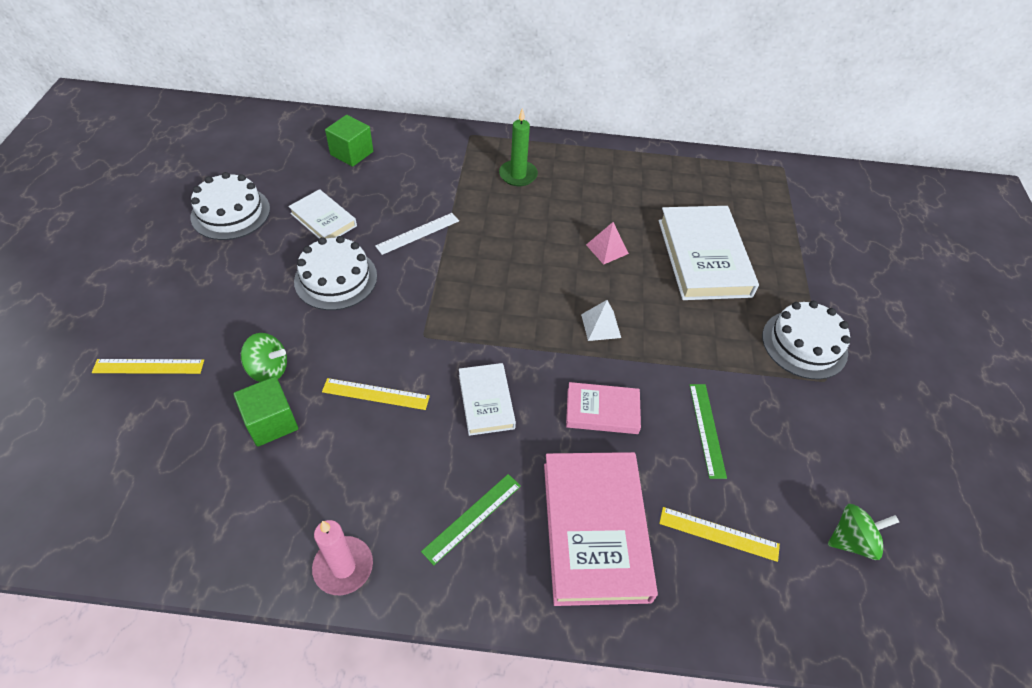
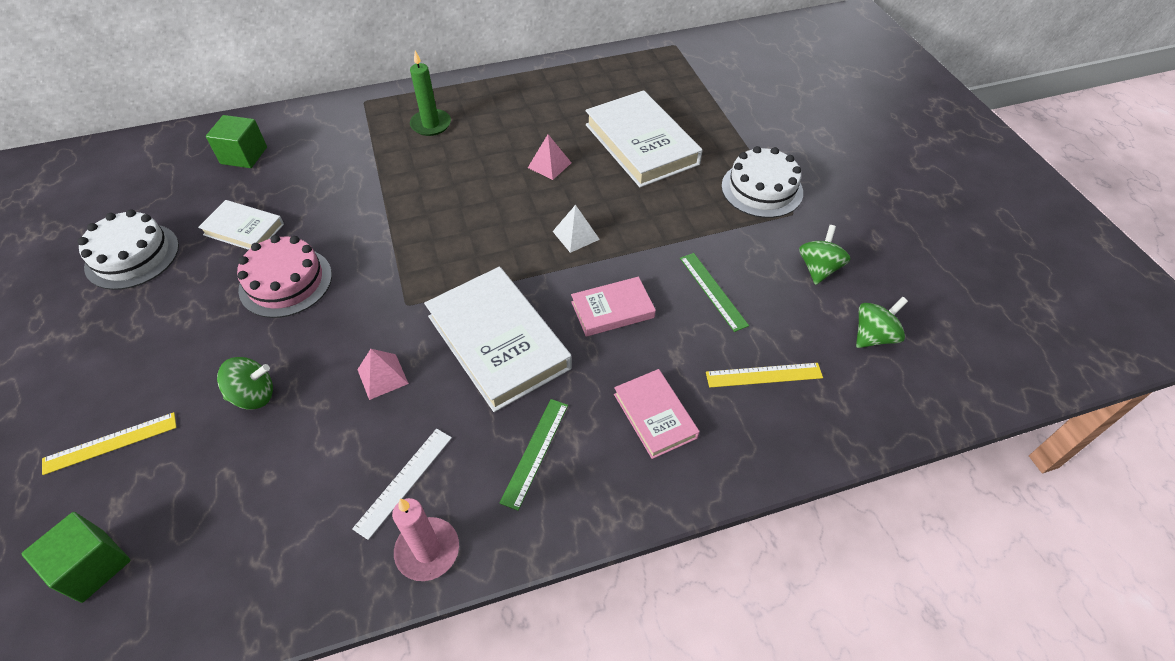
camera: 20 degrees left, 0 degrees up
(271, 422) = (282, 445): green cube -> green cube (93, 566)
(336, 278) = (286, 282): white cake -> pink cake
(375, 394) = (382, 376): yellow ruler -> pink pyramid
(418, 233) = (353, 210): white ruler -> white ruler (404, 481)
(486, 401) = (498, 342): white book -> white book, size x1.82
(595, 530) = (655, 416): pink book -> pink book, size x0.55
(826, 447) = (818, 268): none -> green spinning top

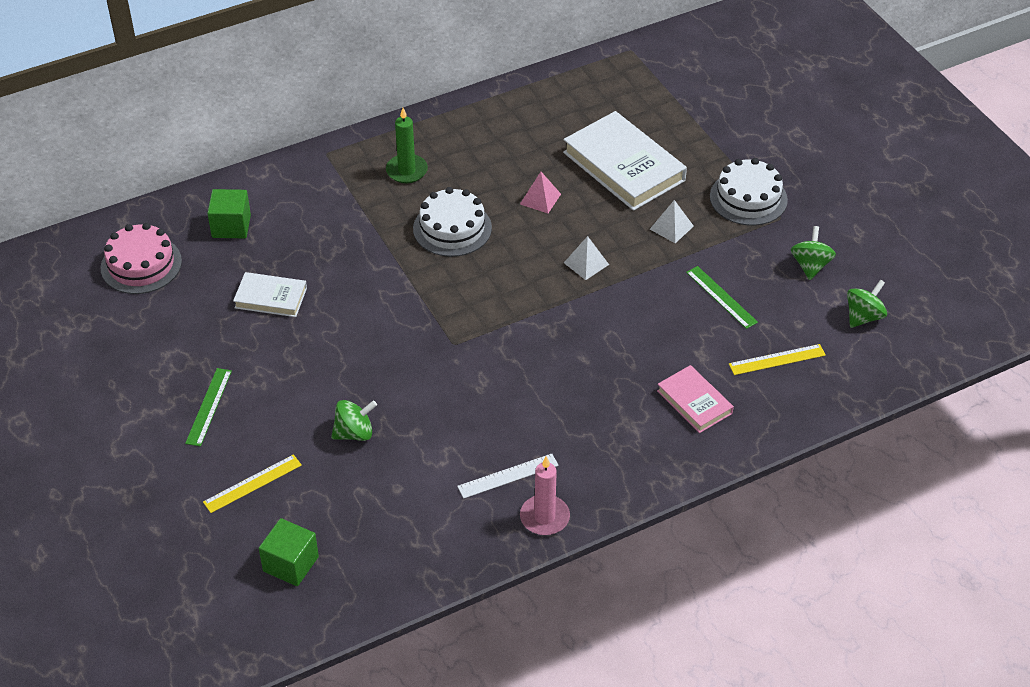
camera: 10 degrees left, 5 degrees down
(132, 256) = (177, 335): white cake -> white cake (452, 228)
(286, 282) = (335, 339): pink cake -> pink cake (141, 264)
(382, 376) = (458, 404): pink pyramid -> none
(404, 481) = (508, 476): white ruler -> white ruler turned 45 degrees clockwise
(498, 342) = (547, 364): white book -> none
(535, 452) = (605, 441): green ruler -> green ruler (208, 406)
(612, 310) = (637, 324): pink book -> none
(675, 209) = (671, 227): none -> white pyramid

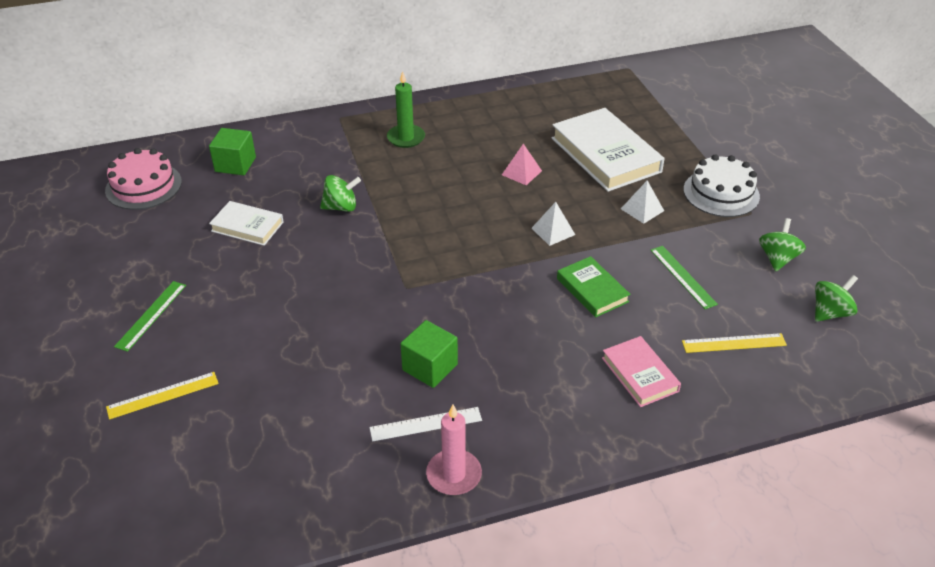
camera: 10 degrees right, 5 degrees down
(291, 564) = (168, 486): green cube -> green cube (430, 367)
(354, 433) = (282, 359): green spinning top -> green spinning top (341, 207)
(452, 228) = (433, 188): white cake -> none
(636, 323) = (592, 290): none -> green book

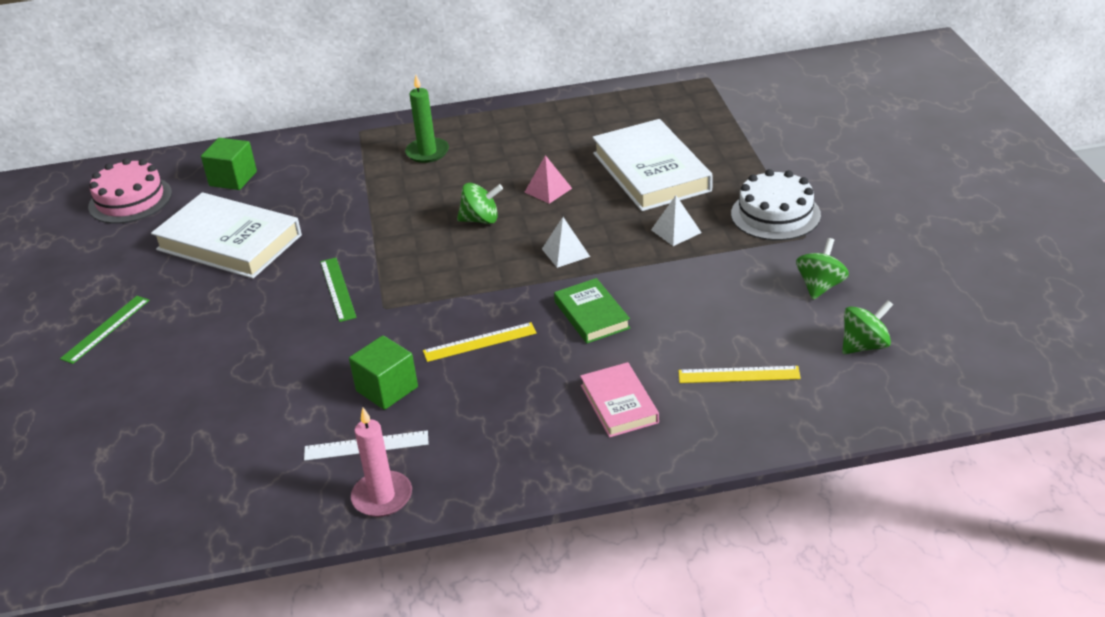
camera: 10 degrees right, 5 degrees down
(163, 395) = (98, 407): yellow ruler -> yellow ruler (480, 342)
(247, 226) = (229, 242): white book -> white book, size x1.82
(341, 207) = (335, 224): green spinning top -> green spinning top (481, 220)
(683, 276) = (701, 303): green ruler -> green ruler (338, 289)

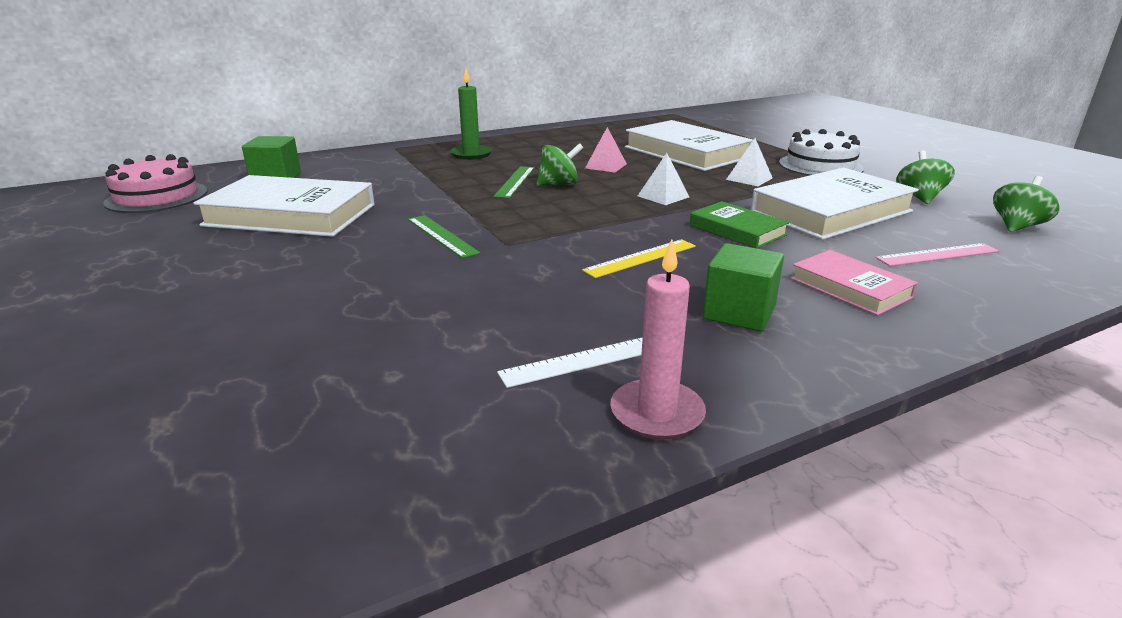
camera: 20 degrees left, 10 degrees down
(105, 329) = (143, 291): green ruler -> green ruler (515, 182)
(387, 389) = (566, 305): green cube -> green cube (739, 312)
(705, 298) = (831, 211): none -> white book
(739, 375) = (937, 255): yellow ruler -> pink ruler

